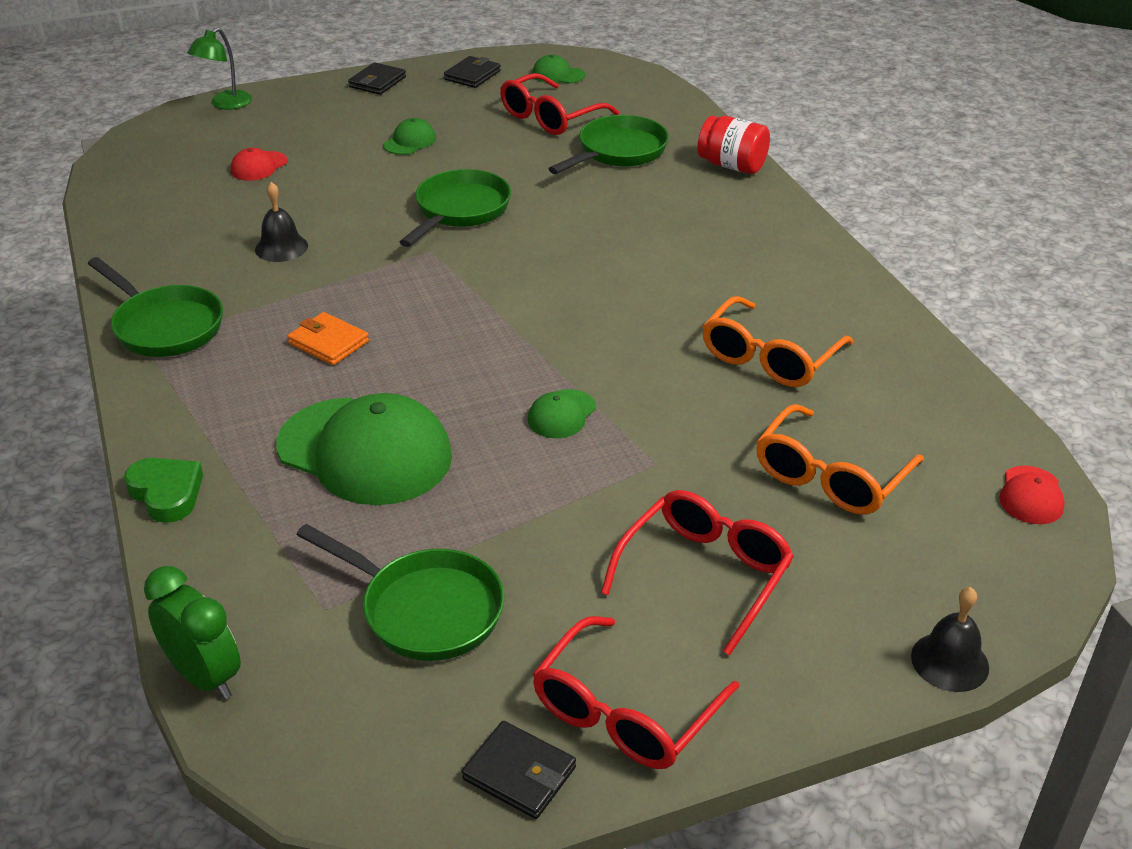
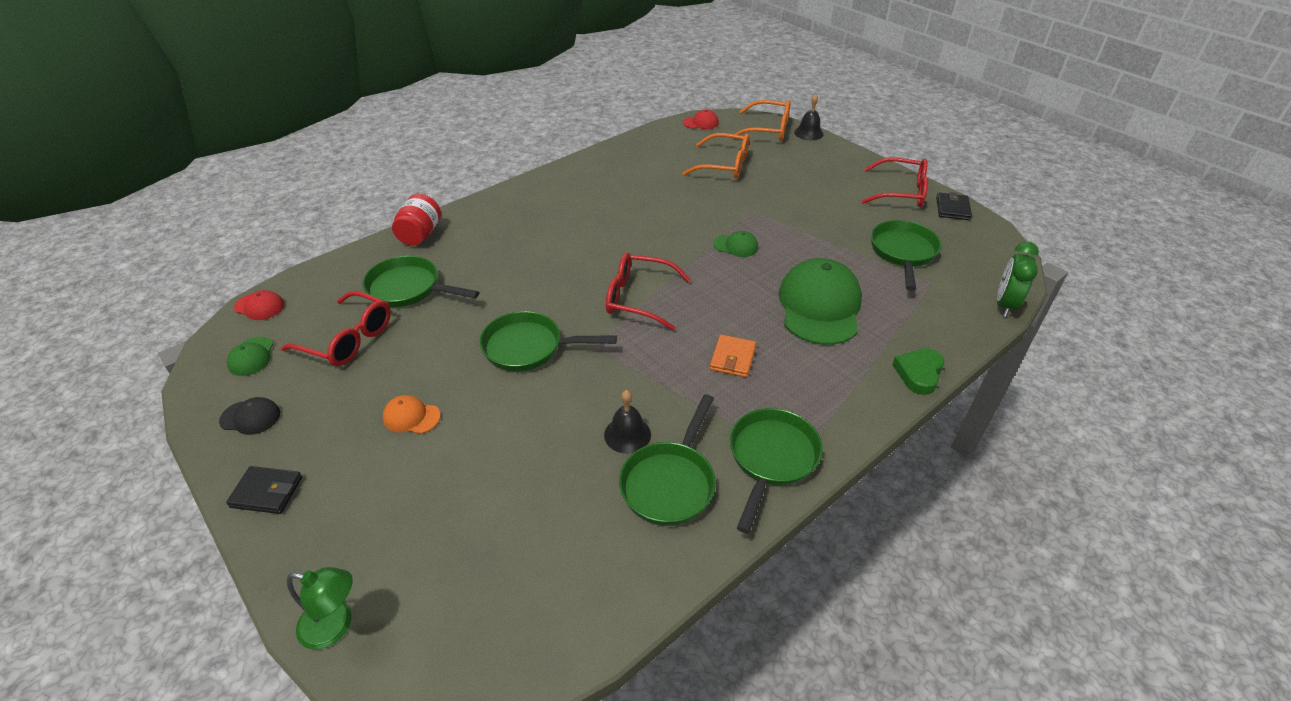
camera: 110 degrees left, 5 degrees up
(200, 259) = (670, 483): none -> green pan
(258, 166) = (488, 516): red cap -> red cap (259, 306)
(410, 141) = (411, 417): green cap -> orange cap
(472, 75) = (250, 417): black wallet -> black cap
(705, 574) = (812, 186): red glasses -> red glasses (638, 298)
(769, 358) = (642, 192): orange glasses -> orange glasses (768, 130)

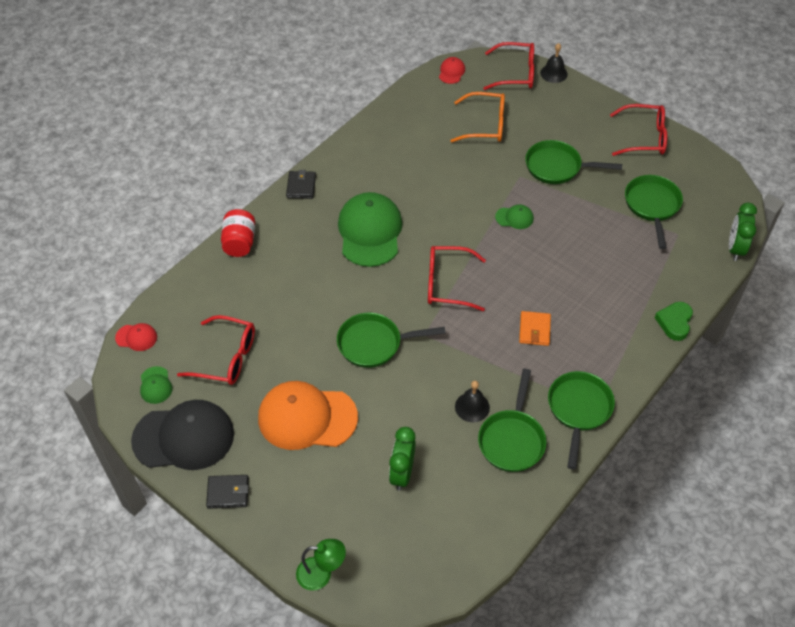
camera: 10 degrees left, 10 degrees up
(250, 417) = (184, 437): black cap -> black cap, size x2.27
(408, 289) = (254, 301): green pan -> green pan (557, 167)
(411, 417) = (307, 417): orange cap -> orange cap, size x2.27
(505, 503) = (402, 473): none -> green clock
(701, 123) = (451, 72): red cap -> red cap turned 60 degrees counterclockwise
(768, 130) = (516, 73): orange glasses -> red glasses
(819, 306) = (592, 270): green cap -> green cap (370, 232)
(952, 209) = (689, 151): black wallet -> black wallet (301, 186)

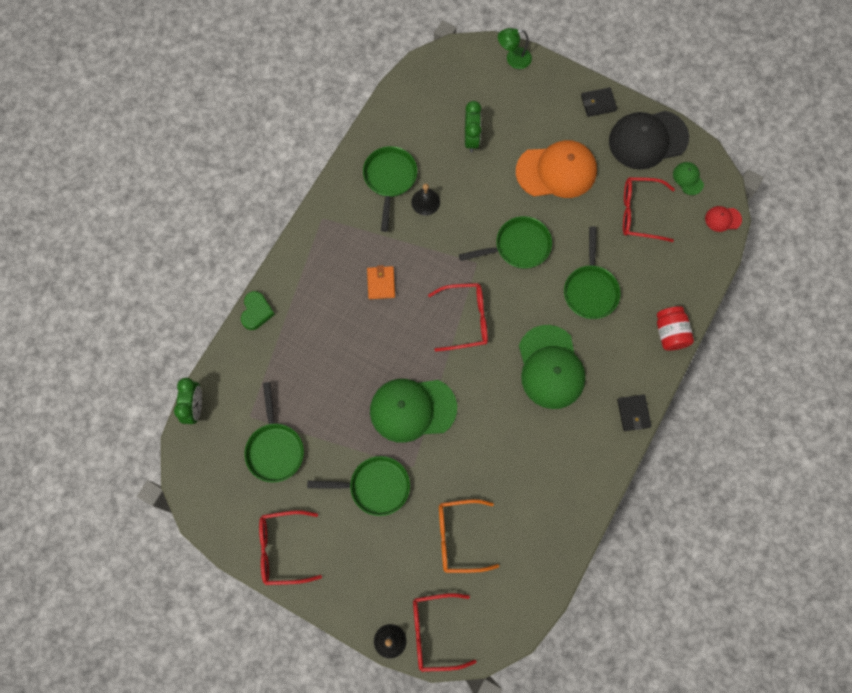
camera: 170 degrees right, 20 degrees up
(451, 72) = (510, 621): red cap -> none
(514, 218) = (412, 409): green cap -> green cap, size x2.27
(579, 410) = (338, 213): green pan -> green pan (590, 290)

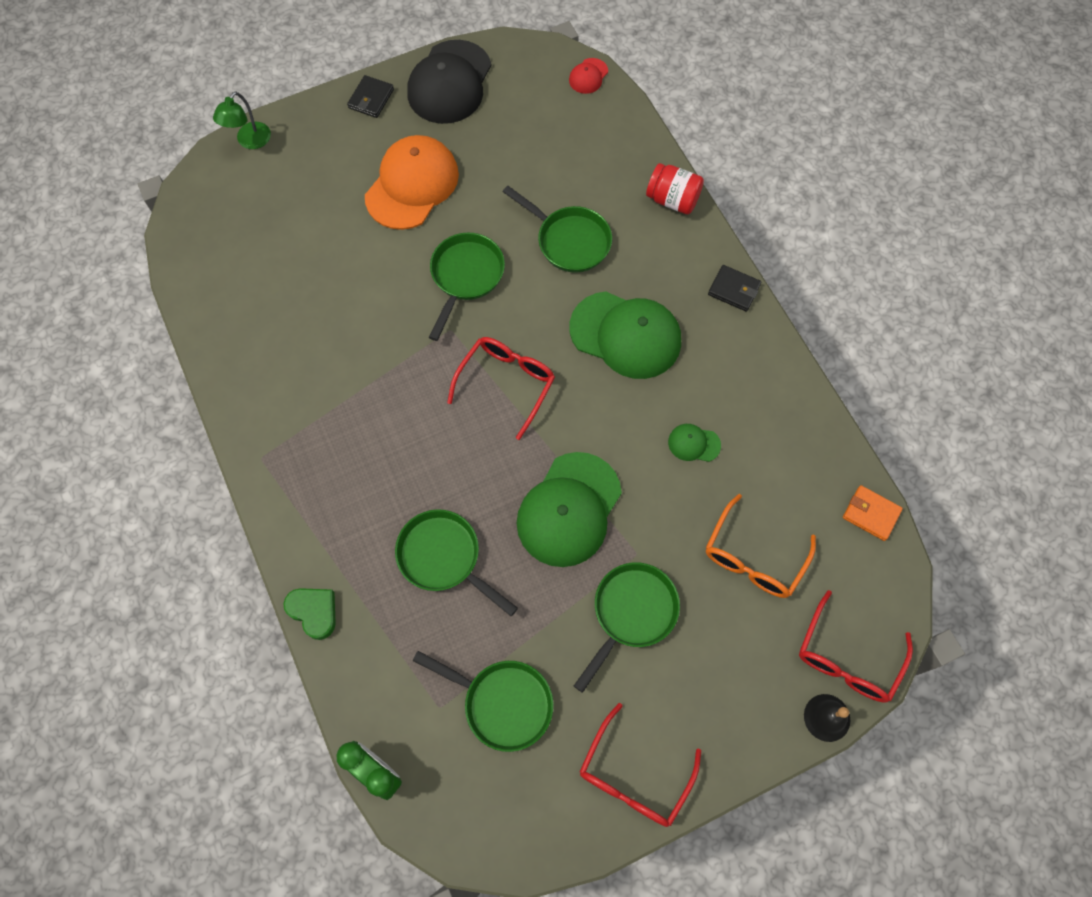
camera: 55 degrees left, 5 degrees down
(381, 283) = (393, 445): orange wallet -> orange wallet (871, 514)
(390, 179) = (277, 353): green pan -> green pan (443, 557)
(425, 202) = (336, 334): black bell -> none
(471, 139) = (303, 240): green clock -> none
(639, 213) = (521, 142): red glasses -> none
(688, 178) = (521, 76): green cap -> green cap (694, 443)

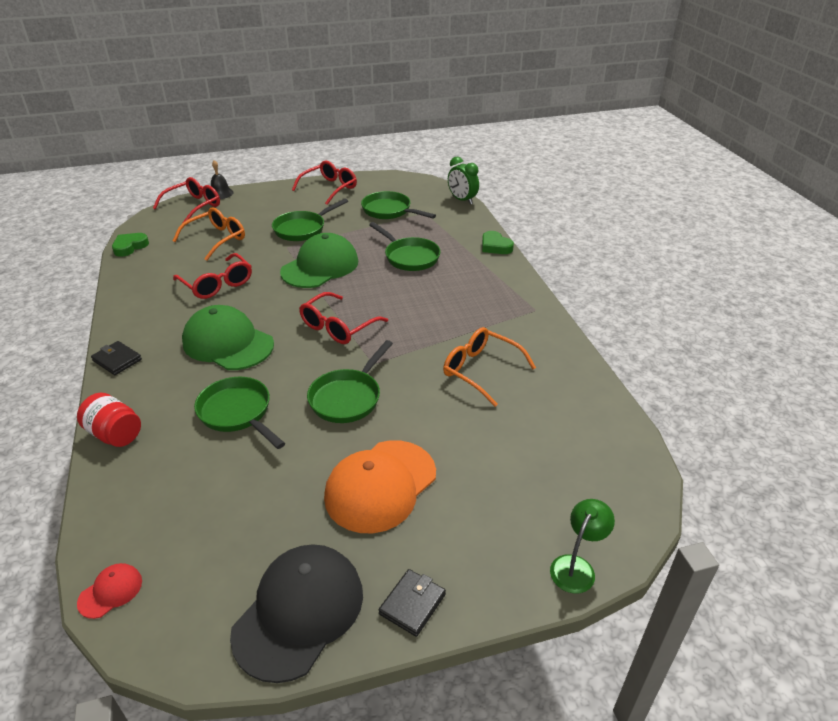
camera: 170 degrees left, 30 degrees down
(329, 337) = (480, 370): none -> orange glasses
(694, 443) = (217, 284): green cap -> red glasses
(871, 514) = (130, 247): orange wallet -> green heart

